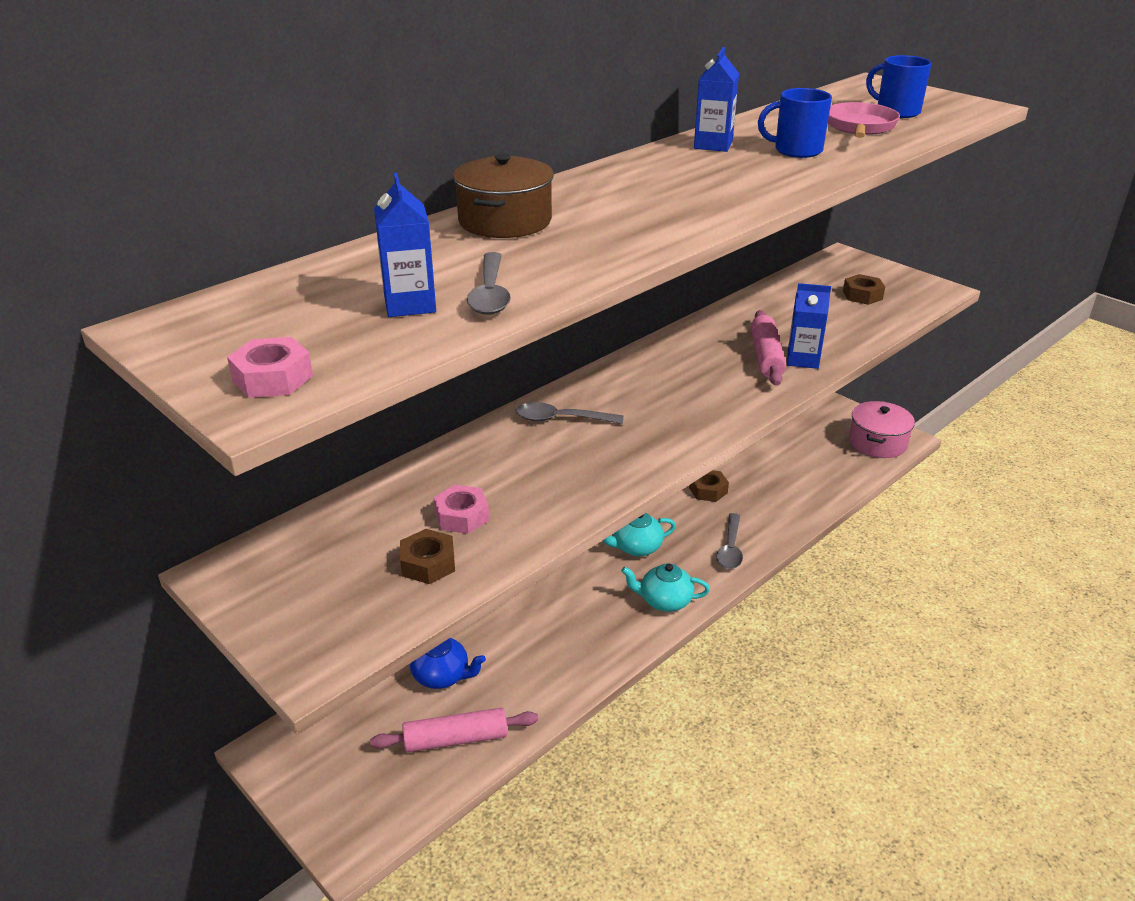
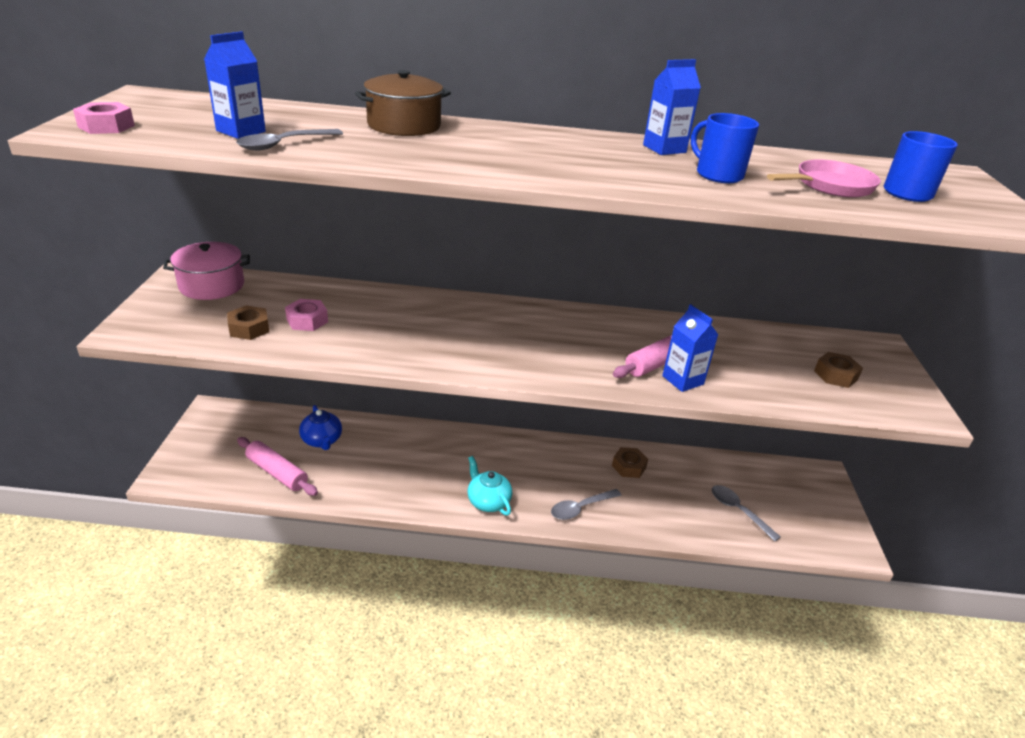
camera: 45 degrees right, 0 degrees up
(561, 419) = (454, 312): grey spoon -> grey spoon (738, 511)
(636, 547) = (525, 462): turquoise teapot -> none
(877, 442) = (823, 534): pink pot -> pink pot (212, 285)

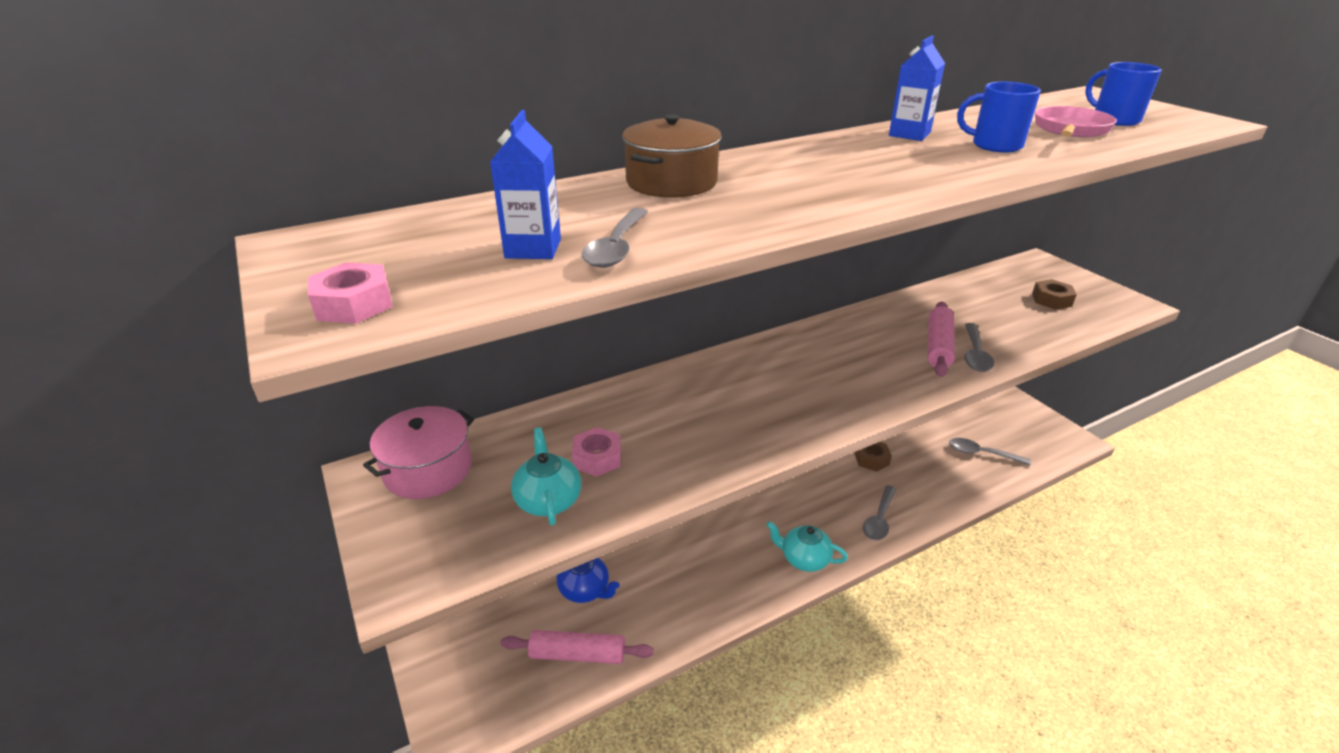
camera: 30 degrees left, 0 degrees up
(249, 328) = (548, 500): brown nut -> turquoise teapot
(682, 380) = (975, 354): blue carton -> grey spoon

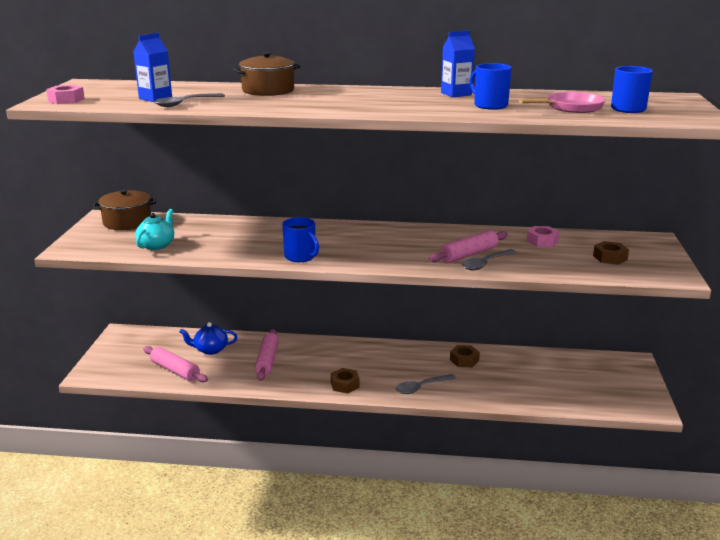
camera: 35 degrees right, 10 degrees down
(428, 469) = (127, 222): pink pot -> brown pot
(585, 590) = (210, 349): blue teapot -> blue teapot turned 105 degrees clockwise
(597, 458) = (199, 239): pink nut -> pink nut (542, 241)
(677, 569) = (267, 360): none -> pink rolling pin
(778, 431) = (300, 257): none -> blue mug
(804, 559) = (345, 385): turquoise teapot -> brown nut
(981, 454) = (555, 387): grey spoon -> none

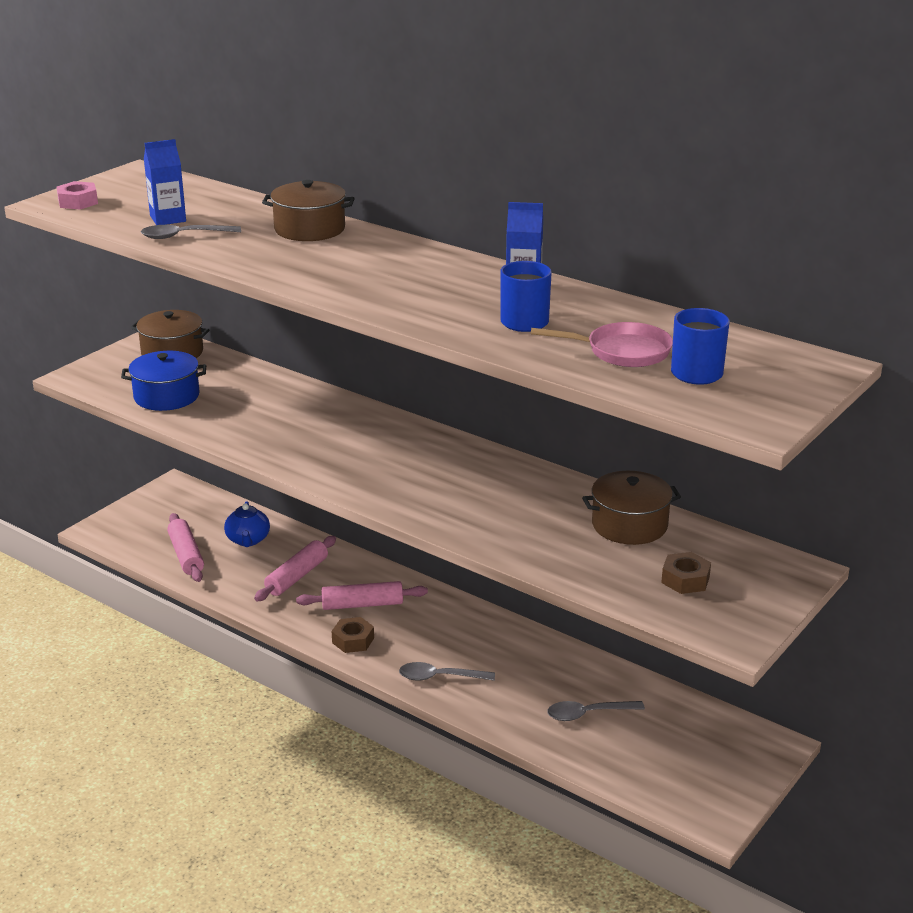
camera: 30 degrees right, 5 degrees up
(157, 245) = (166, 396): turquoise teapot -> blue pot
(210, 349) = (248, 540): blue teapot -> blue teapot turned 120 degrees counterclockwise
(300, 257) = (298, 459): blue mug -> none
(464, 360) = (536, 659): brown nut -> none
(469, 254) = (503, 516): pink rolling pin -> pink rolling pin (362, 605)
(485, 264) = (504, 537): grey spoon -> grey spoon (588, 714)
(542, 241) = (629, 525): pink nut -> brown pot

